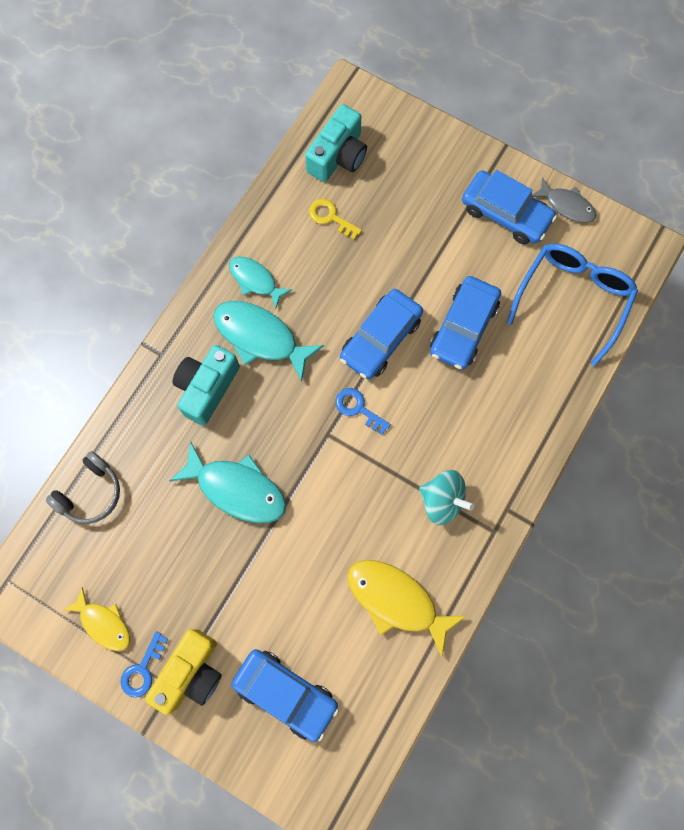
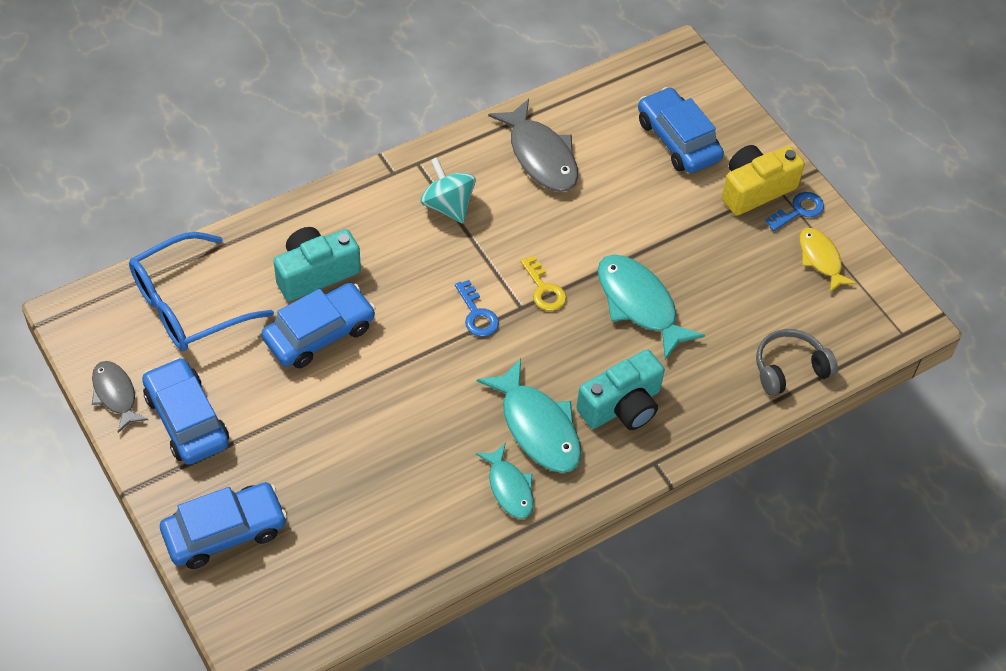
camera: 155 degrees left, 20 degrees down
(330, 217) = (382, 513): yellow key -> yellow key (544, 289)
(338, 156) = (326, 581): turquoise camera -> turquoise camera (315, 273)
(380, 338) = (411, 364): blue car -> blue car (225, 532)
(396, 600) = (540, 156): yellow fish -> grey fish

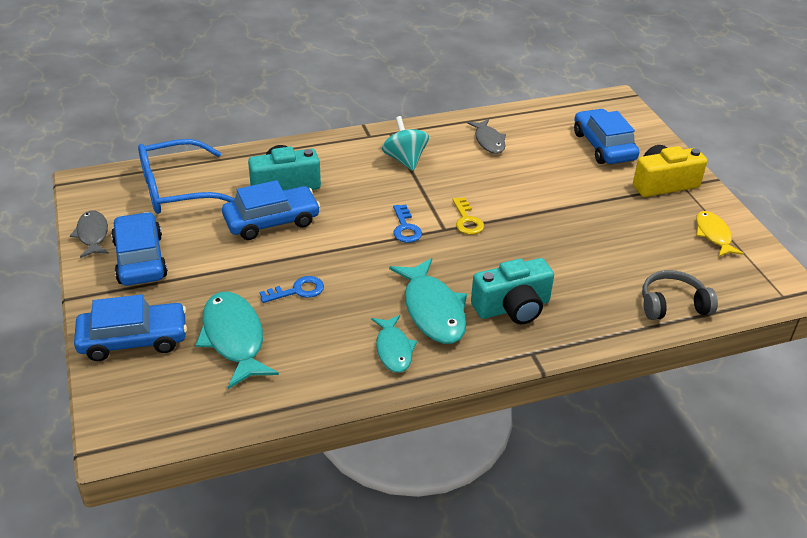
camera: 15 degrees right, 15 degrees down
(540, 156) = (489, 141): grey fish -> grey fish, size x0.61
(639, 304) = (546, 241): turquoise fish -> turquoise fish (234, 338)
(799, 210) = (698, 201): blue key -> blue key (297, 291)

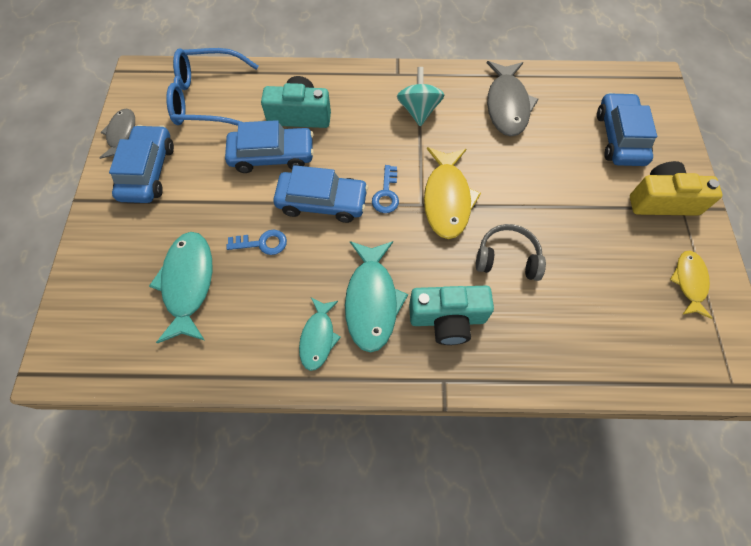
camera: 20 degrees right, 25 degrees up
(133, 340) = (108, 260): blue car -> blue car (322, 202)
(467, 220) = (447, 199): yellow key -> yellow fish
(489, 141) = (507, 105): grey fish -> grey fish, size x1.63
(673, 305) = (608, 362): grey headphones -> grey headphones (507, 258)

